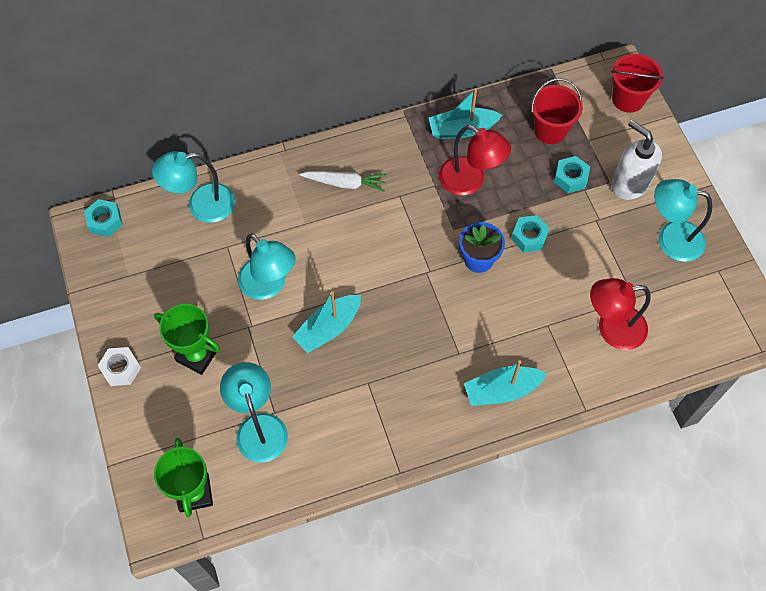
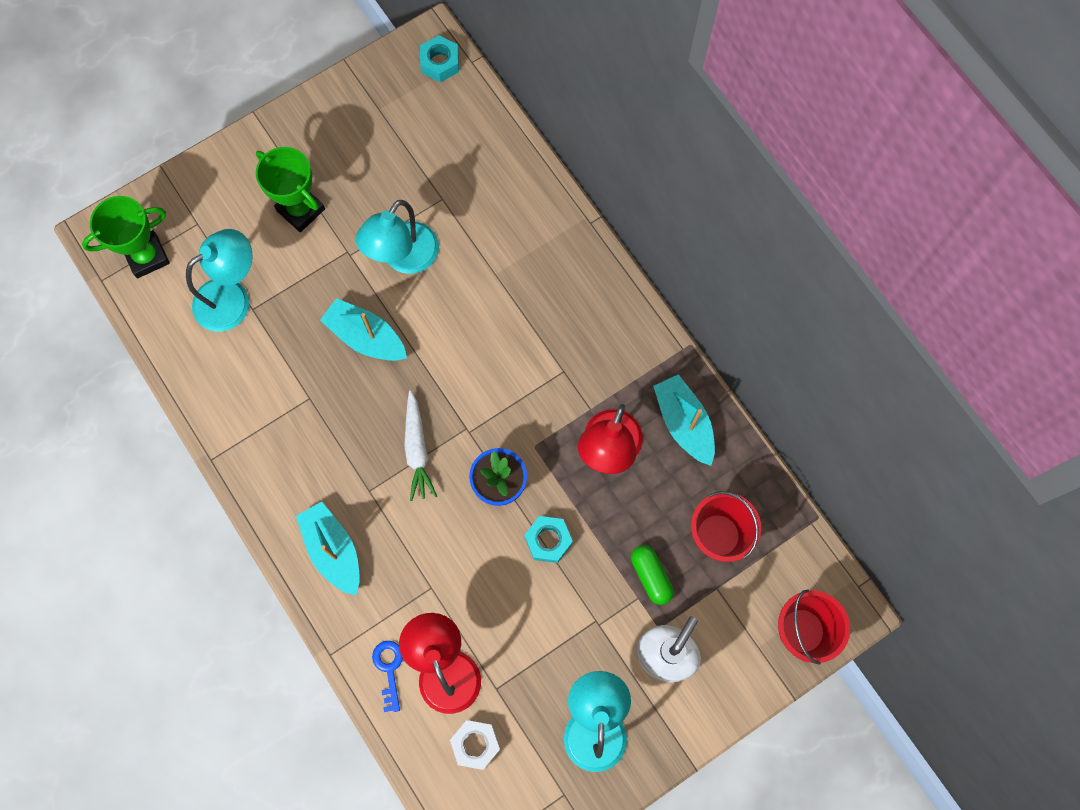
camera: 75 degrees right, 10 degrees up
(121, 369) = (268, 140): white nut -> white nut (475, 744)
(197, 355) = (300, 210): green trophy -> green trophy turned 60 degrees counterclockwise
(201, 205) = (488, 155): turquoise lamp -> none
(345, 183) = (563, 303): white carrot -> white carrot (417, 450)
(570, 178) = (651, 576): turquoise nut -> green capsule
(606, 369) = (389, 669): none -> blue key

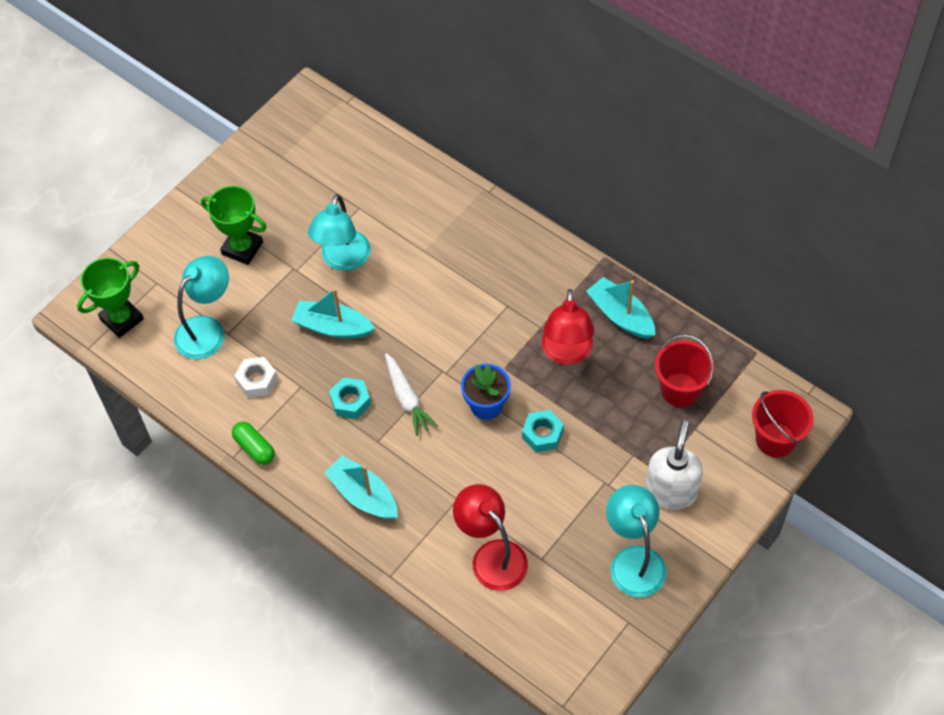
camera: 15 degrees left, 15 degrees down
(389, 669) = (445, 572): blue key -> none
(440, 63) = (320, 110): turquoise nut -> turquoise nut (350, 401)
(475, 744) = (539, 606): white nut -> white nut (257, 380)
(651, 576) = (637, 436): green capsule -> green capsule (254, 448)

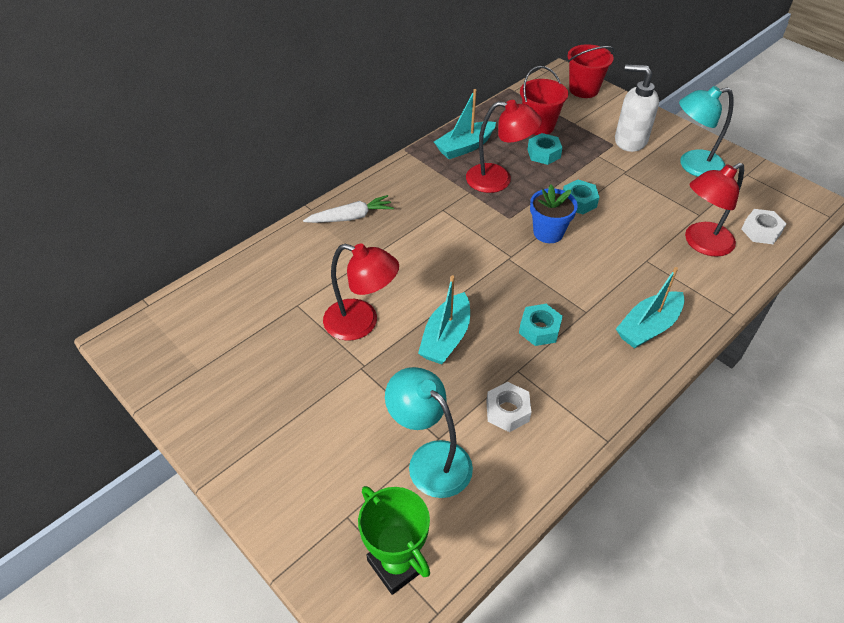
camera: 85 degrees left, 10 degrees down
(242, 248) = (319, 416): green trophy -> none
(254, 448) = (595, 418): green capsule -> none
(343, 260) = (361, 323): turquoise lamp -> red lamp
(407, 398) = (538, 286): white carrot -> white carrot (351, 217)
(522, 622) = (761, 231): none -> white nut
(624, 397) = (543, 154): none -> turquoise nut

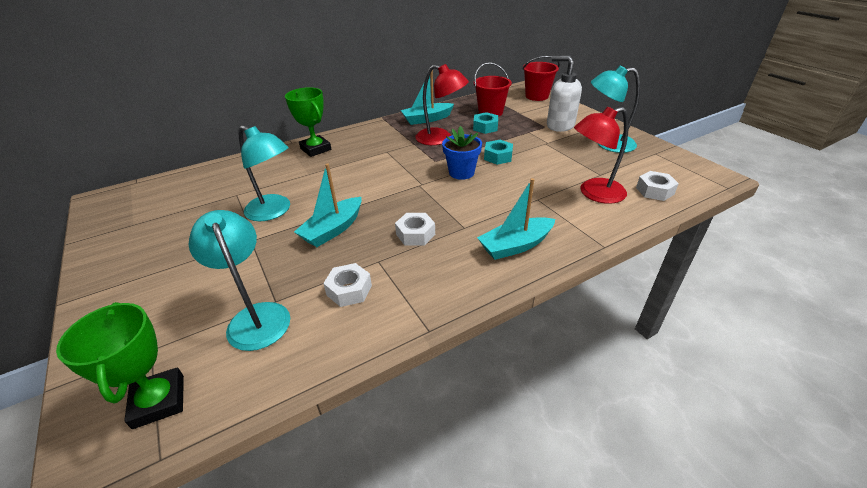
camera: 15 degrees right, 10 degrees down
(351, 217) = (316, 149): white carrot -> green trophy
(361, 323) = (274, 211): red lamp -> turquoise lamp
(539, 329) = (415, 234): turquoise nut -> white nut

